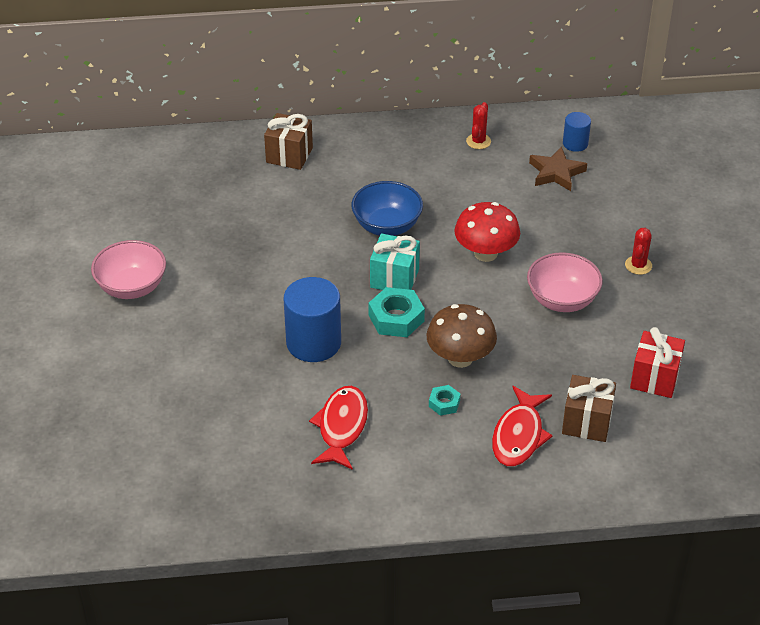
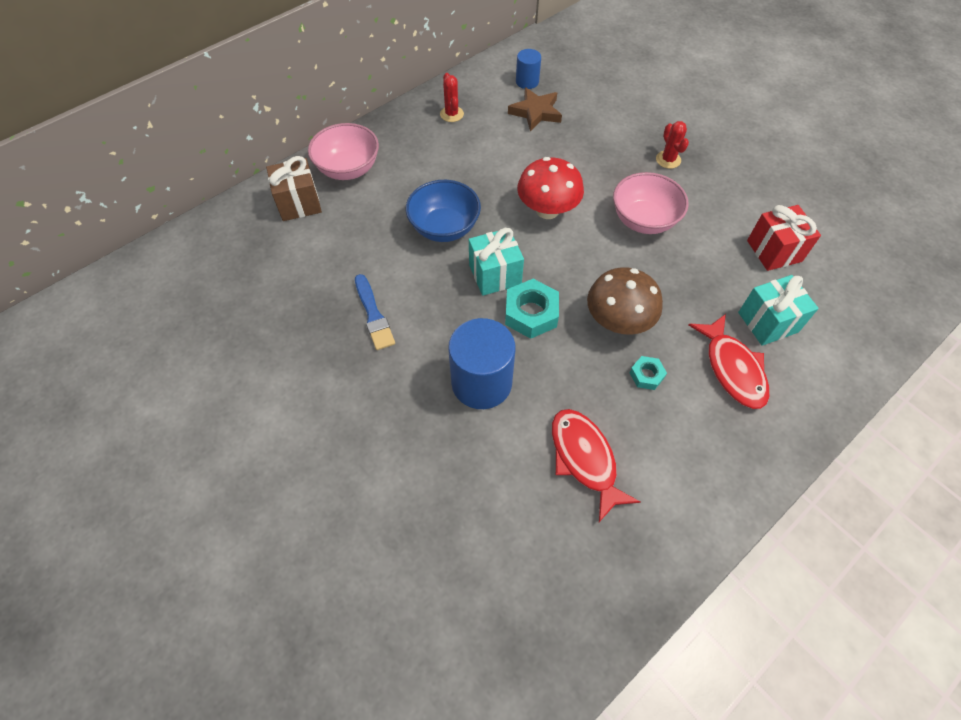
camera: 35 degrees left, 15 degrees up
(132, 287) = (251, 427): pink bowl -> pink bowl (348, 169)
(276, 260) = (373, 315): none -> blue brush
(586, 422) = (768, 322): brown gift -> turquoise gift

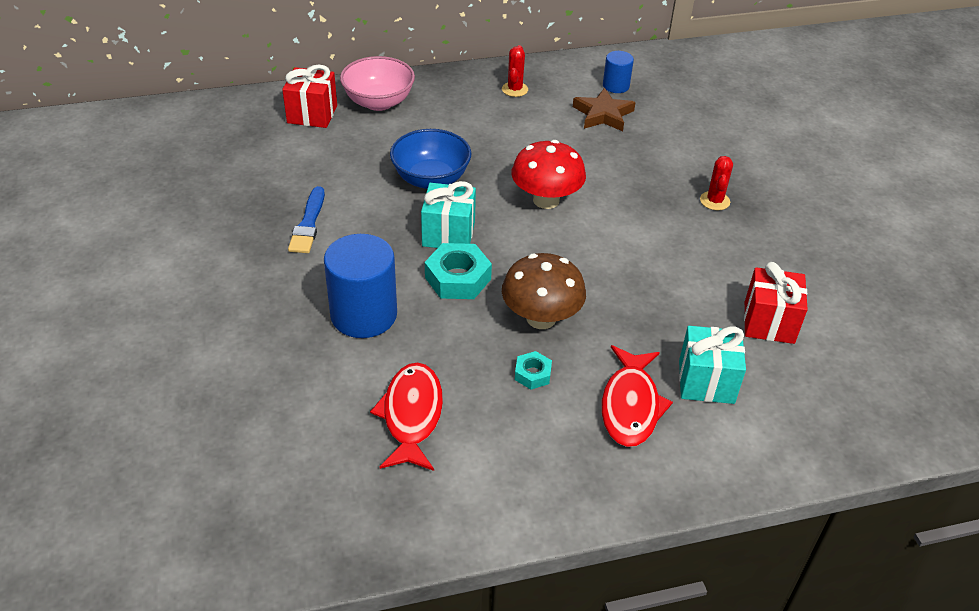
camera: 25 degrees right, 15 degrees down
(299, 203) = (312, 114): brown gift -> red gift
(643, 220) = (642, 243): pink bowl -> none

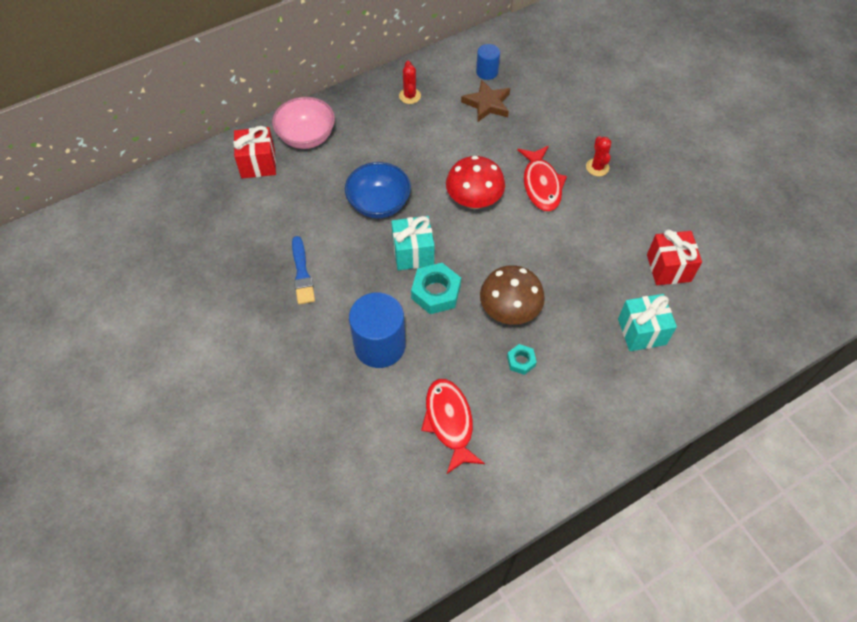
camera: 15 degrees left, 15 degrees up
(630, 405) = (597, 367): red fish -> red fish (541, 184)

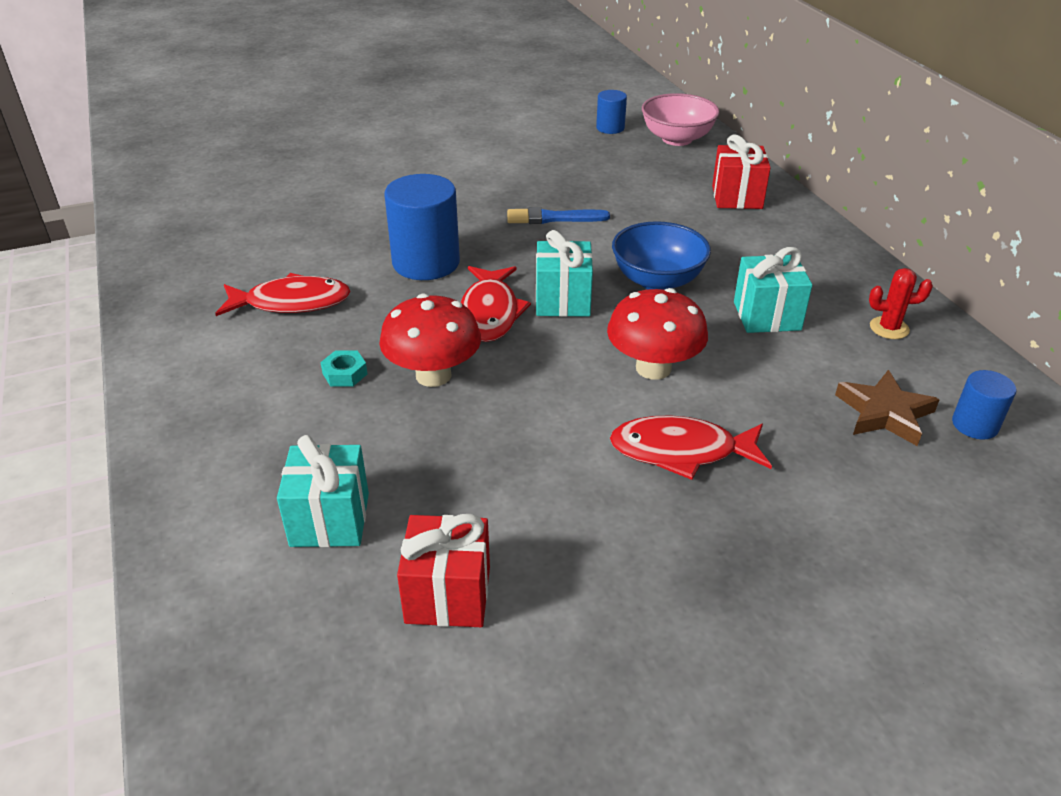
camera: 100 degrees right, 20 degrees down
(135, 252) = (610, 128): none -> blue cylinder
(306, 137) = (787, 233): pink bowl -> pink bowl (677, 139)
(409, 149) = (767, 316): none -> turquoise gift
(436, 292) = (490, 313): turquoise nut -> red fish
(509, 310) = (433, 375): brown mushroom -> red mushroom
(597, 167) = (721, 540): red cactus -> none

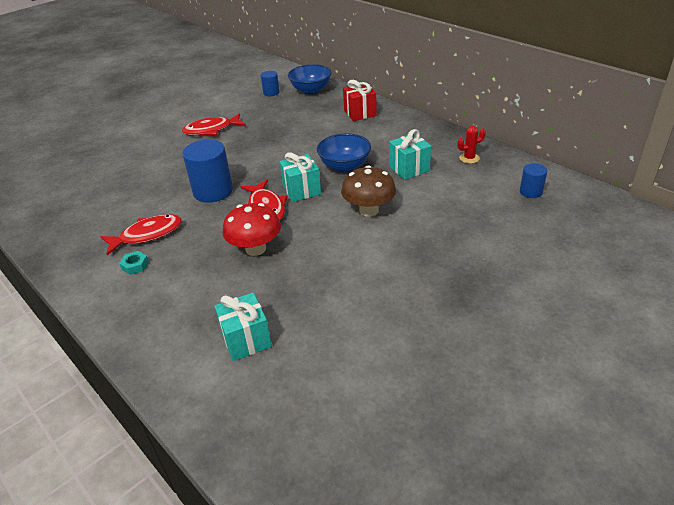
camera: 20 degrees left, 0 degrees up
(345, 374) = (205, 263): turquoise nut -> turquoise nut (135, 265)
(448, 595) = (333, 353): red gift -> none
(553, 218) = (269, 149): blue brush -> none
(653, 368) = (369, 210): red mushroom -> brown mushroom
(677, 139) = (311, 90): pink bowl -> blue bowl
(681, 451) = (406, 246): red fish -> red fish (211, 130)
(884, 413) = (489, 199): brown star -> none

